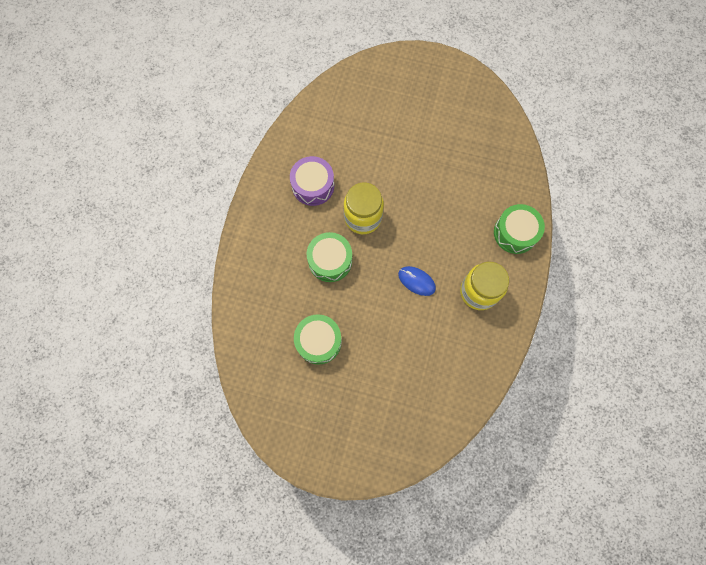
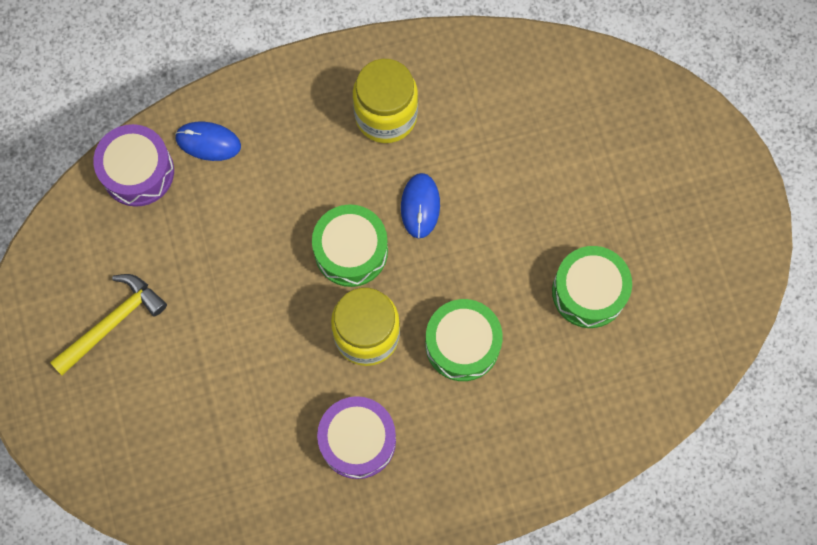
camera: 120 degrees left, 0 degrees up
(438, 108) = (112, 323): none -> yellow hammer
(511, 195) = (208, 142): none -> blue mouse
(512, 155) = (138, 172): none -> purple drum
(515, 233) = (266, 109): green drum -> green drum (351, 251)

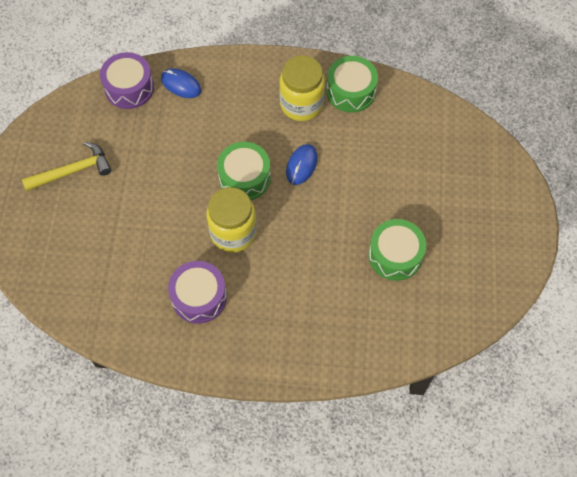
camera: 20 degrees right, 10 degrees down
(462, 344) = (295, 260): green drum -> green drum (351, 91)

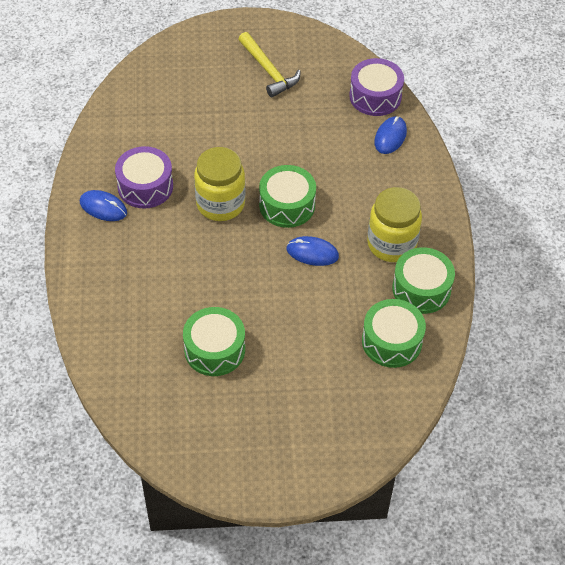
camera: 80 degrees right, 10 degrees down
(218, 338) = (103, 207): none -> blue mouse
(400, 121) = (392, 341): none -> green drum

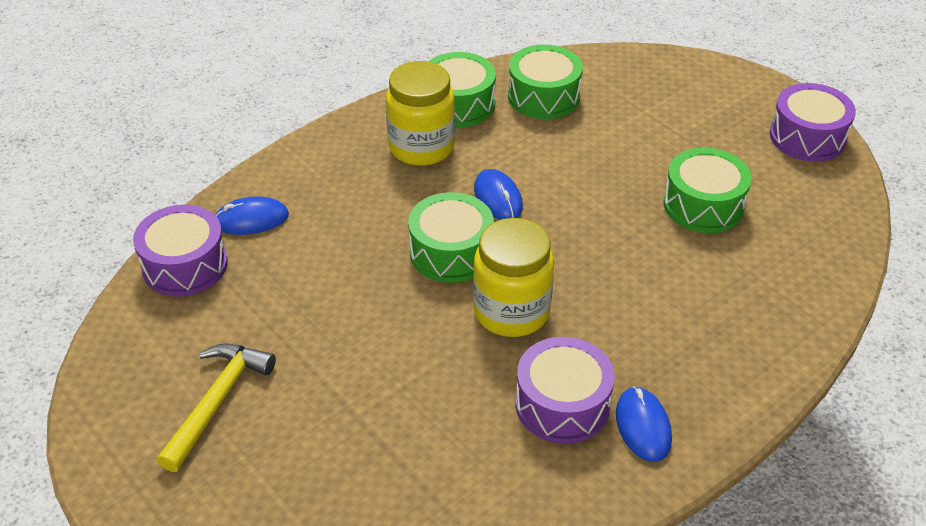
camera: 125 degrees left, 10 degrees down
(219, 464) = (807, 137): none -> purple drum

